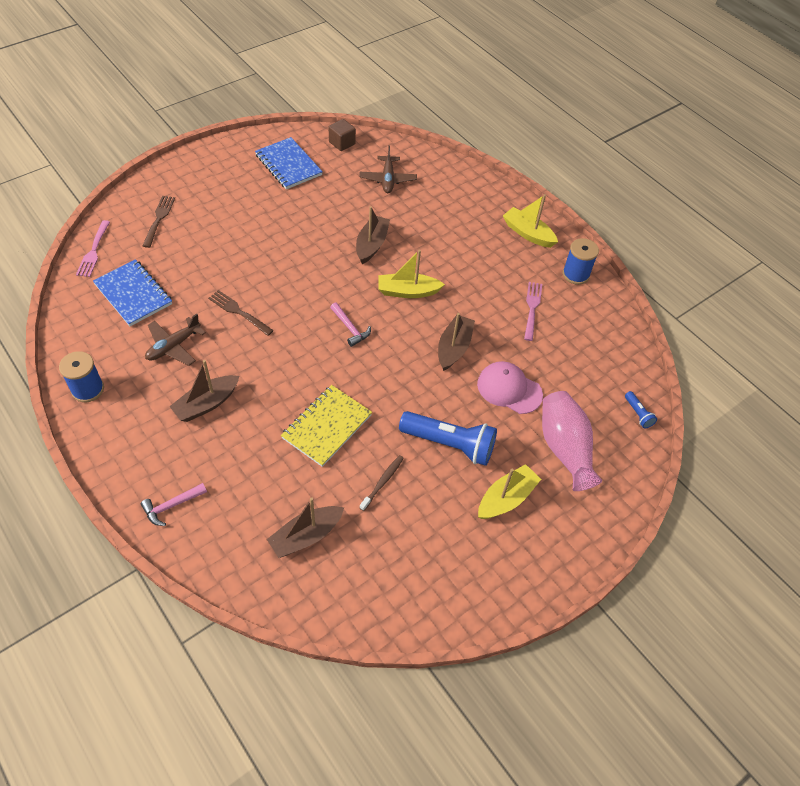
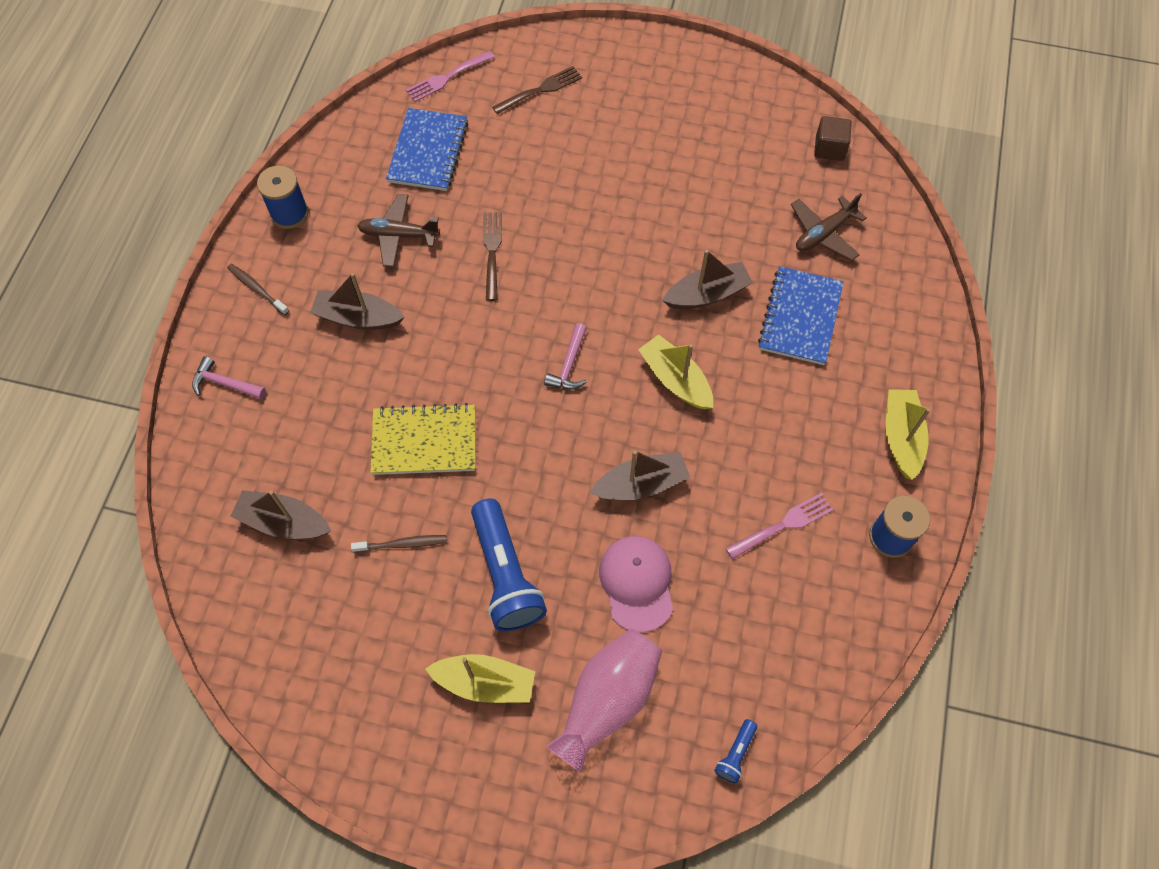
camera: 55 degrees right, 10 degrees up
(122, 443) = (257, 289): none -> brown toothbrush
(288, 165) = (738, 129): blue notebook -> blue notebook (800, 317)

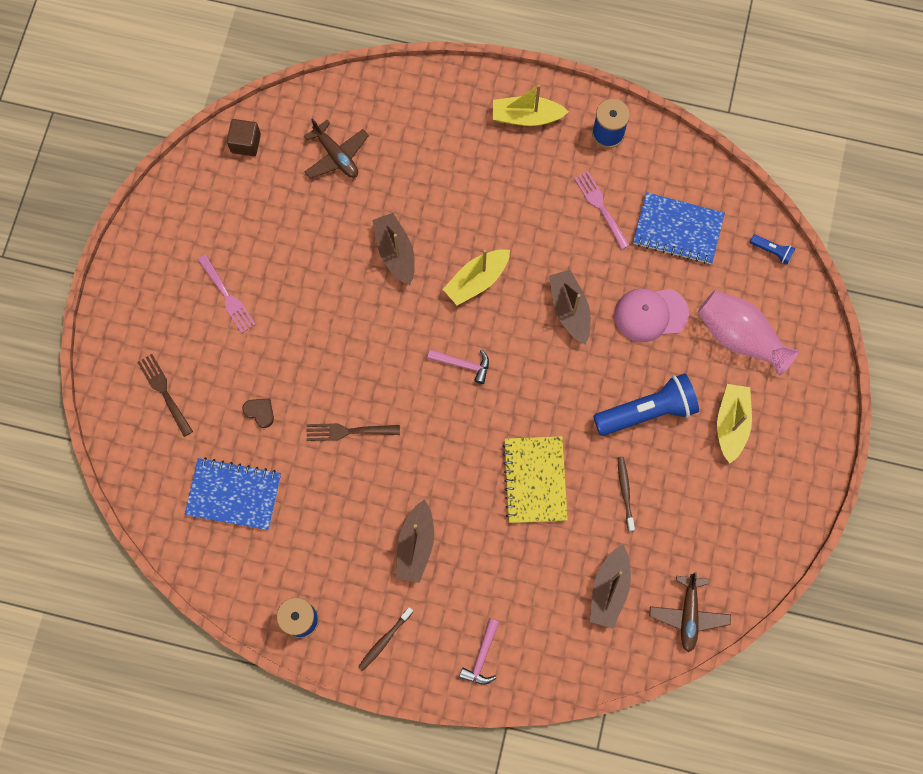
camera: 90 degrees left, 10 degrees up
(399, 235) = (328, 515): brown plane -> brown plane (688, 614)
(447, 77) = (143, 481): pink fork -> pink fork (227, 296)
(516, 171) = (260, 412): none -> brown heart
(800, 317) = (418, 181): blue notebook -> blue notebook (677, 229)

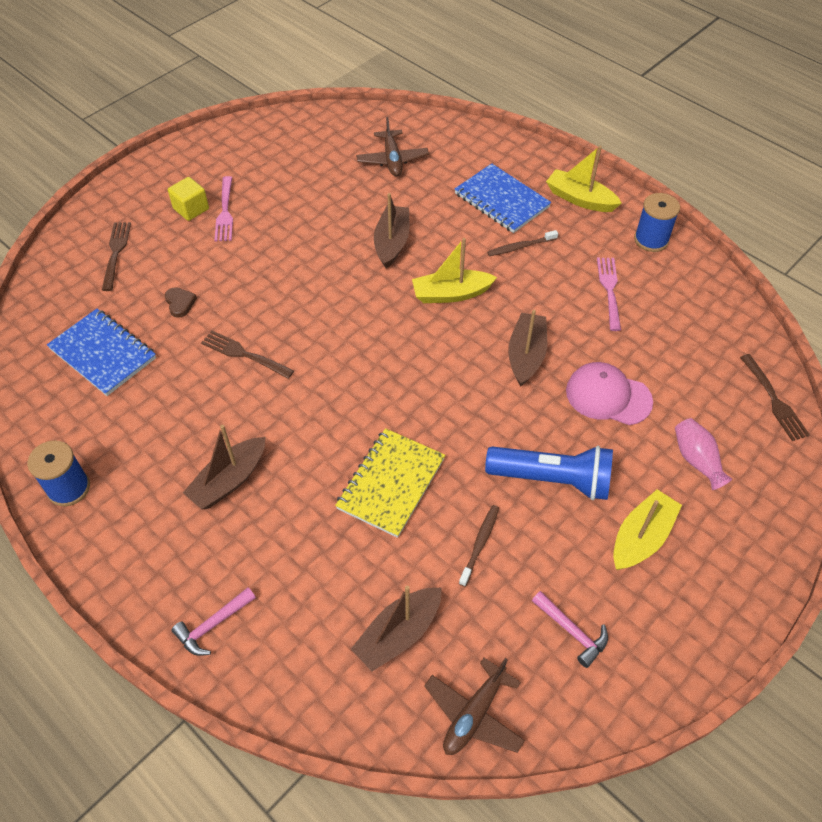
camera: 30 degrees right, 20 degrees down
(194, 309) = (191, 209): none -> yellow cube
(246, 143) = (325, 124): brown cube -> none
(384, 640) = (129, 552): brown toothbrush -> brown toothbrush (521, 247)
(463, 364) = (390, 352): pink hammer -> pink hammer (572, 631)
(677, 229) = (679, 339): blue notebook -> blue notebook (501, 200)
(740, 337) = (696, 460): pink vase -> pink vase, size x0.58
(772, 251) = (774, 400): blue flashlight -> brown fork

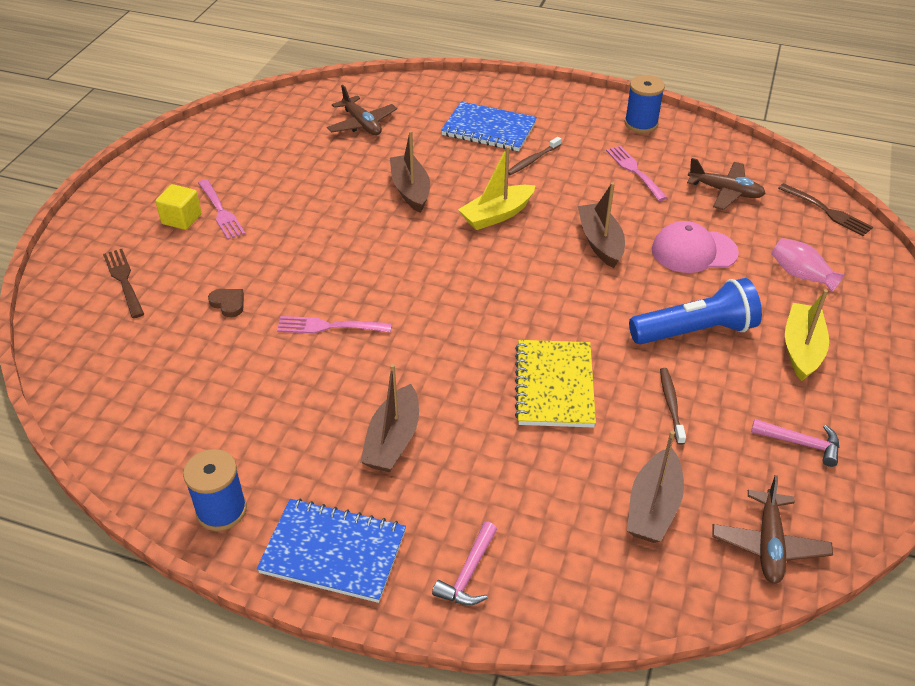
camera: 25 degrees left, 10 degrees down
(103, 354) = (173, 375): blue notebook -> blue notebook (333, 552)
(244, 354) = (329, 326): brown fork -> pink fork
(580, 199) = (558, 110): yellow boat -> none
(684, 342) = (725, 192): none -> brown plane

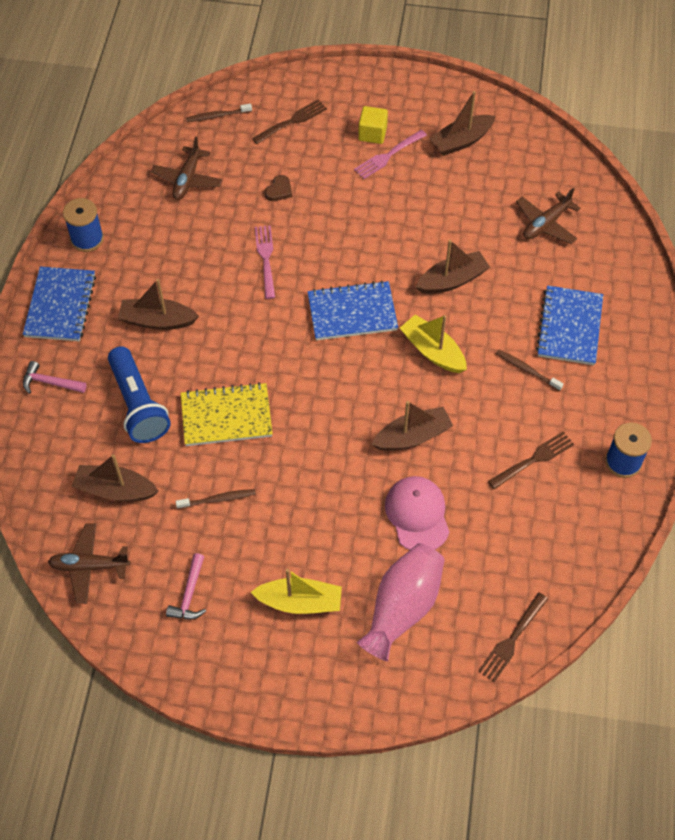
camera: 80 degrees right, 15 degrees up
(72, 347) = (217, 116): none -> brown toothbrush
(228, 159) = (461, 141): none -> brown boat
(431, 265) = (352, 313): none -> blue notebook
(634, 171) = (534, 459): pink fork -> brown fork
(695, 331) = (307, 516): blue flashlight -> blue flashlight (138, 405)
(725, 192) = (521, 543): brown plane -> brown plane (187, 179)
(801, 275) = (402, 607): pink vase -> pink vase, size x1.73

